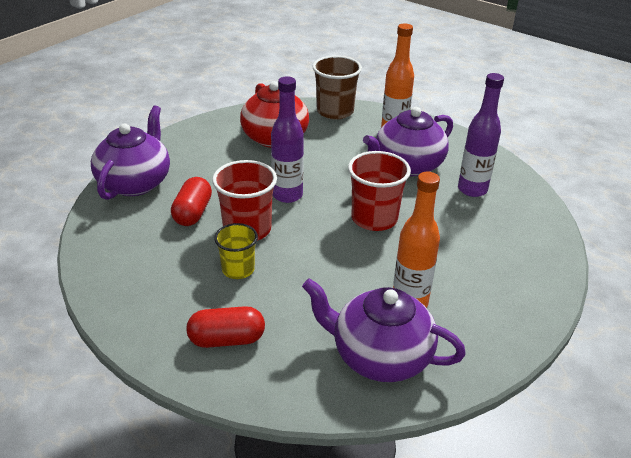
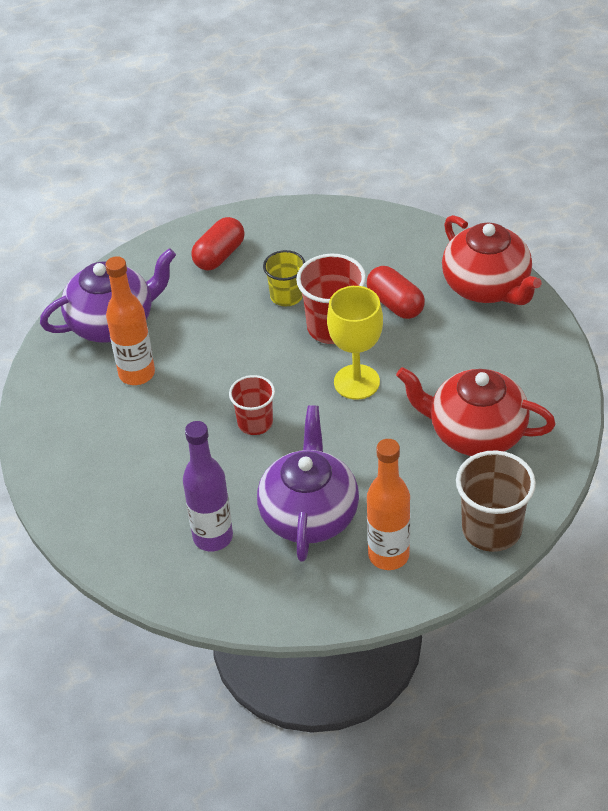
camera: 135 degrees right, 10 degrees up
(135, 183) = (487, 287): purple teapot -> red teapot
(287, 195) = (356, 382): purple bottle -> yellow goblet
(374, 218) = (255, 423): red cup -> red cup, size x0.64

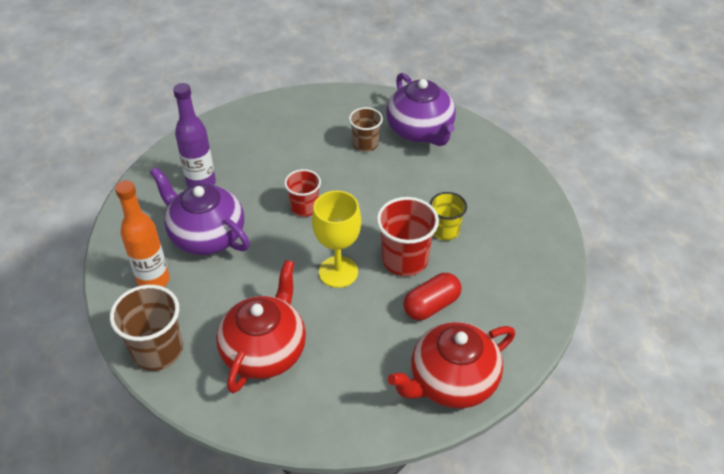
camera: 90 degrees right, 0 degrees up
(137, 374) = (365, 144): orange bottle -> brown cup
(219, 255) = (496, 190): red capsule -> none
(309, 514) = (206, 236): purple teapot -> purple teapot turned 150 degrees counterclockwise

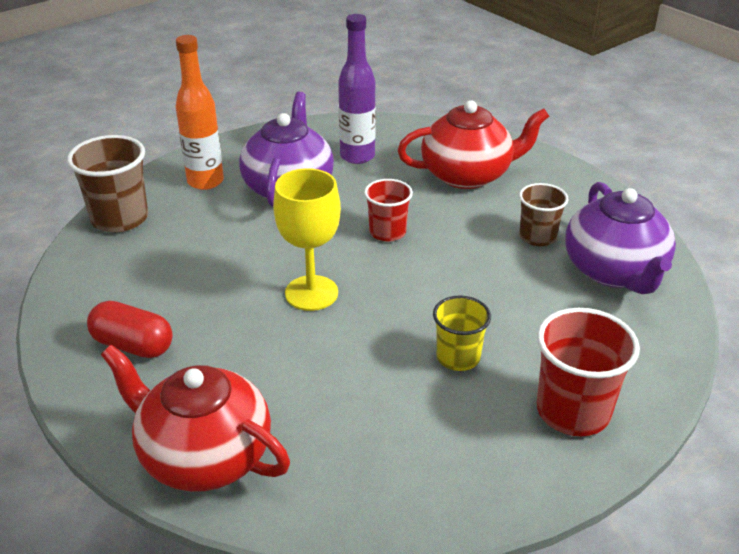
camera: 60 degrees right, 10 degrees down
(265, 351) = (160, 284): red teapot -> red teapot (467, 175)
(405, 260) = (375, 339): red cup -> red cup (573, 411)
(420, 131) = (614, 271): purple teapot -> purple teapot turned 45 degrees counterclockwise
(431, 305) = (318, 390): red capsule -> red capsule (133, 345)

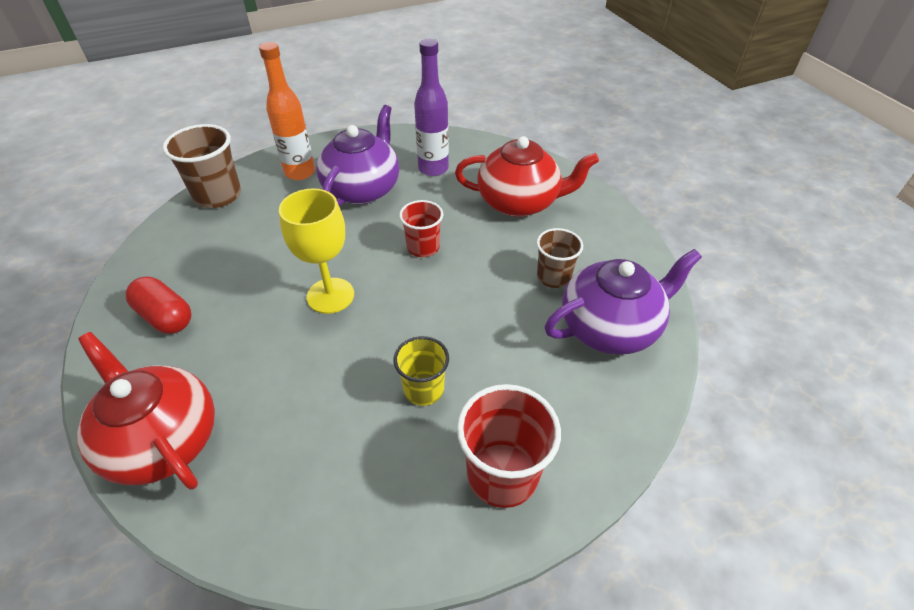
camera: 15 degrees right, 10 degrees up
(614, 271) = (610, 327): purple teapot -> purple teapot turned 120 degrees counterclockwise

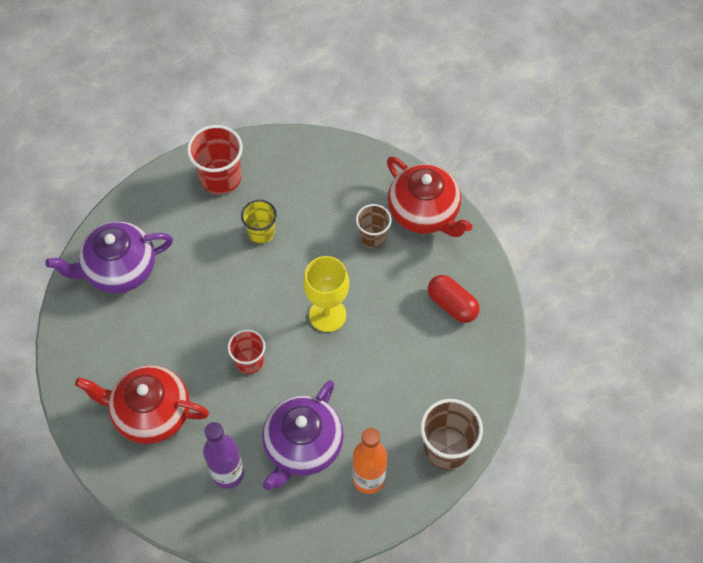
camera: 175 degrees left, 15 degrees up
(553, 277) = (146, 319): brown cup -> brown cup (373, 237)

